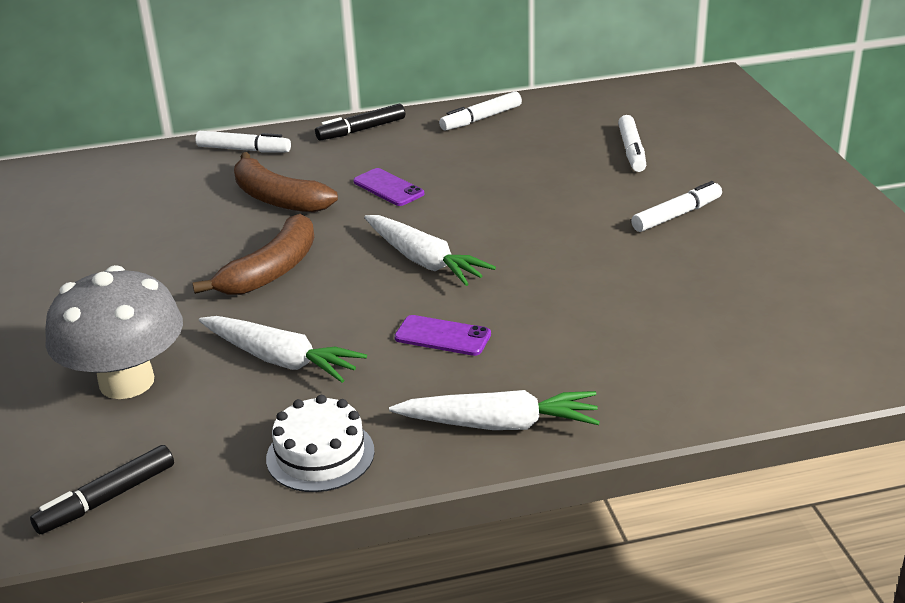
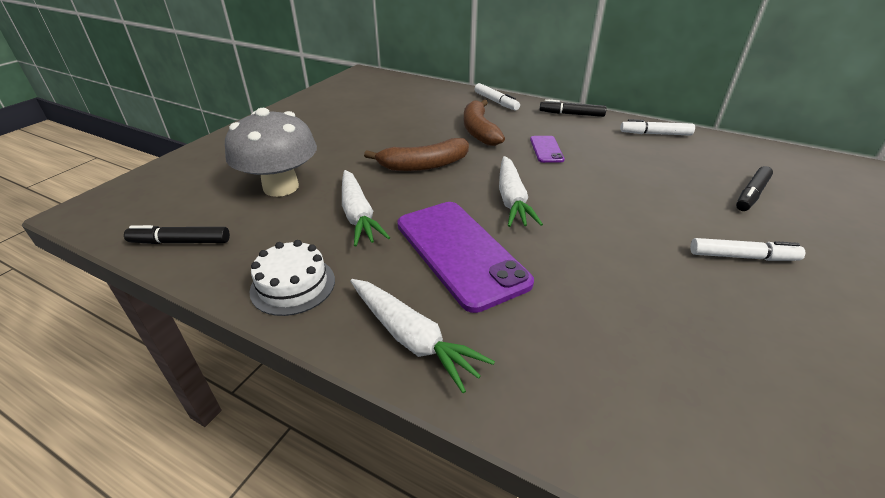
camera: 40 degrees right, 5 degrees up
(442, 336) = (460, 252): purple phone -> purple phone, size x2.15
(632, 151) = (751, 194): white marker -> black marker

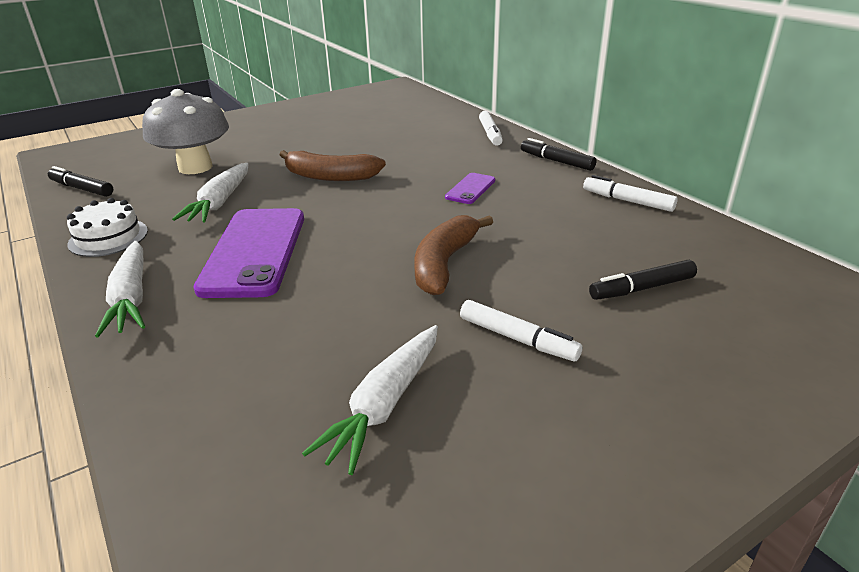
camera: 30 degrees right, 5 degrees down
(479, 131) = (428, 158): brown banana -> brown banana (444, 264)
(512, 199) = (364, 223): white carrot -> white carrot (385, 404)

